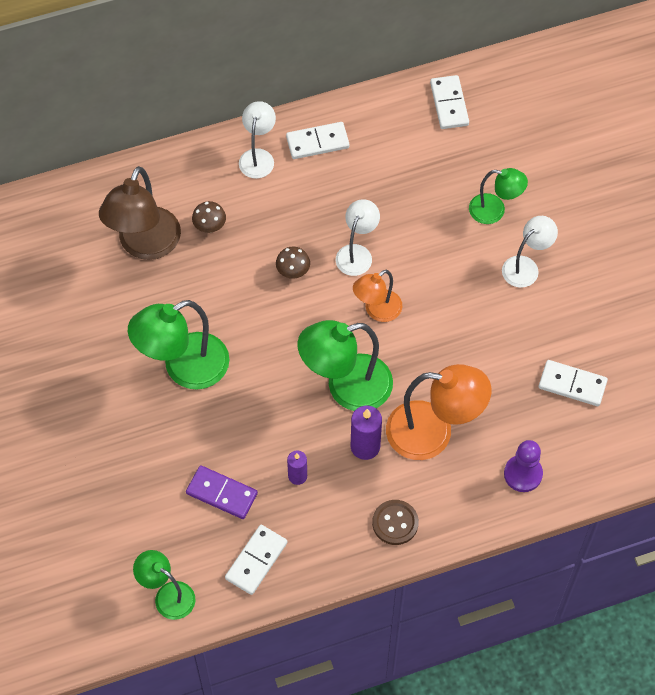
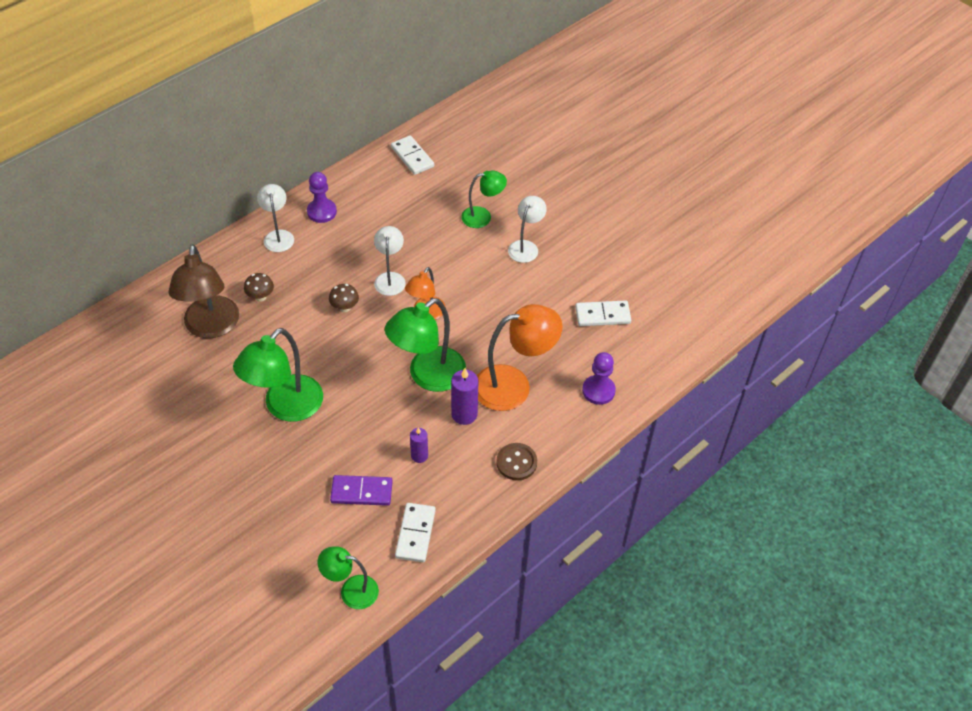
camera: 25 degrees left, 10 degrees down
(317, 142) = (322, 212): white domino -> purple pawn

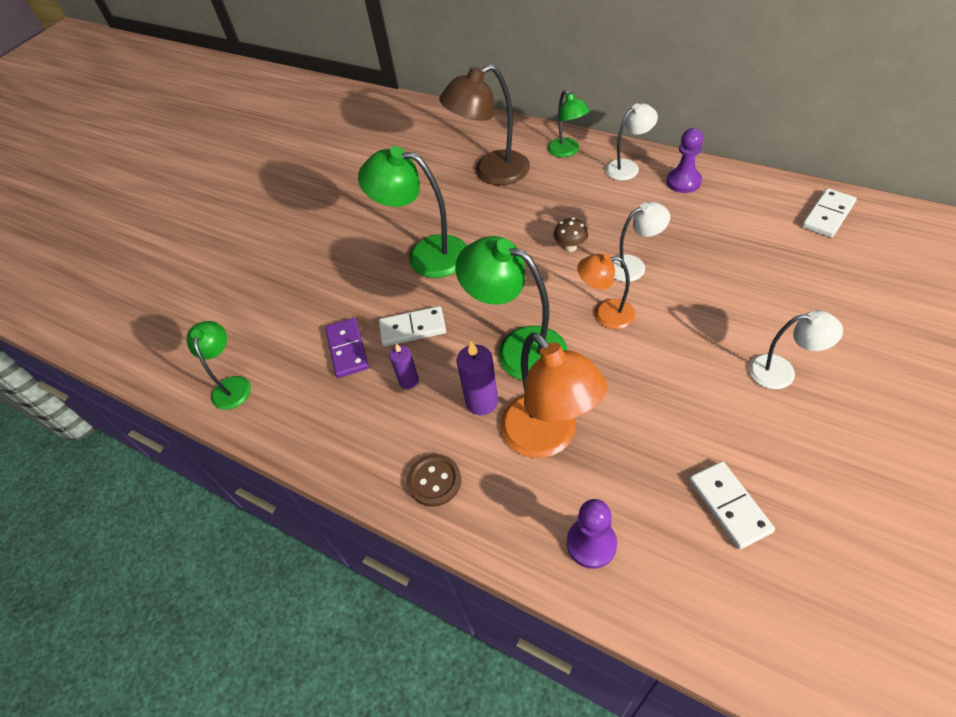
camera: 80 degrees right, 0 degrees up
(260, 297) = (545, 187): brown mushroom -> none
(415, 534) = (309, 414): white domino -> white domino (413, 328)
(483, 216) = (793, 310): green lamp -> green lamp (567, 151)

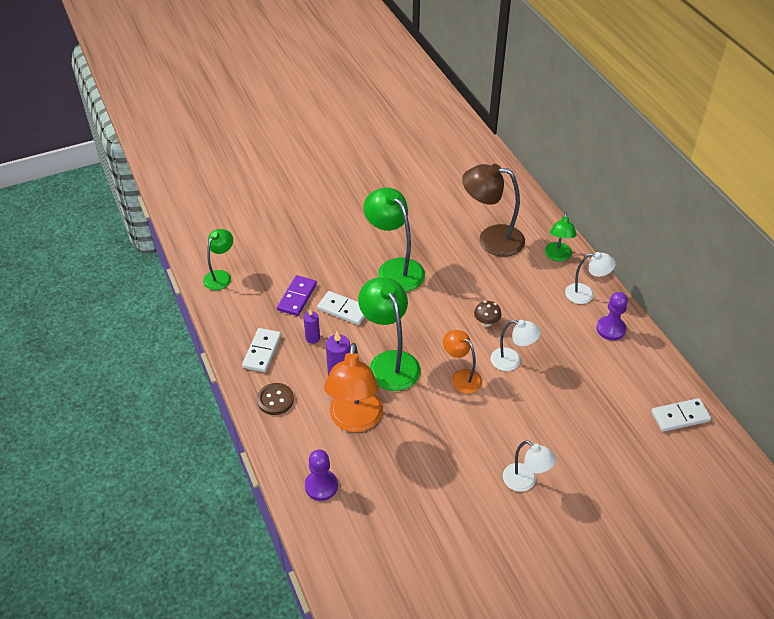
camera: 30 degrees right, 5 degrees down
(729, 506) = (410, 522): white domino -> white domino (262, 351)

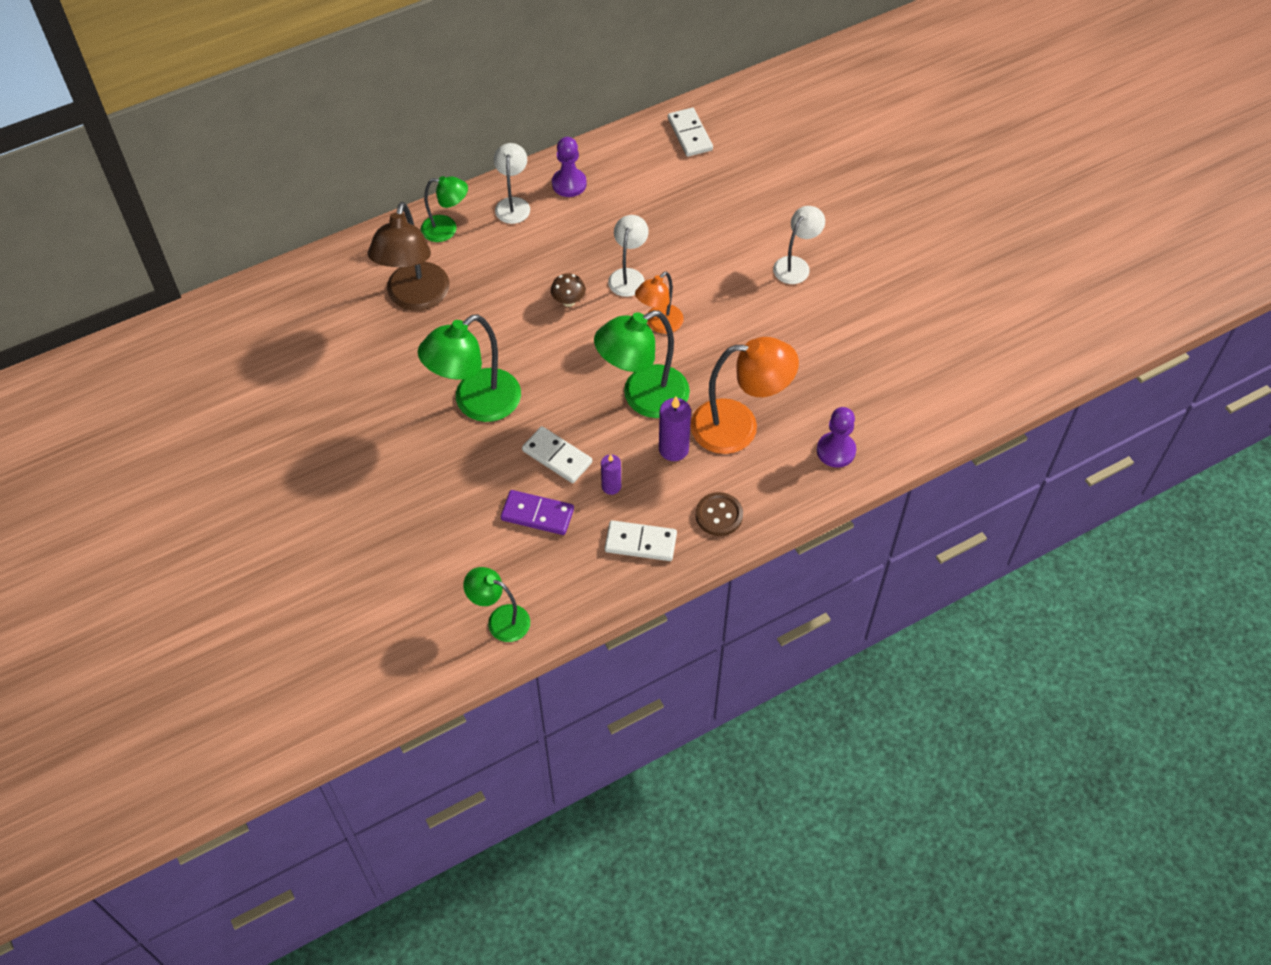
camera: 95 degrees left, 10 degrees up
(343, 309) = (557, 456): white domino -> white domino turned 75 degrees counterclockwise

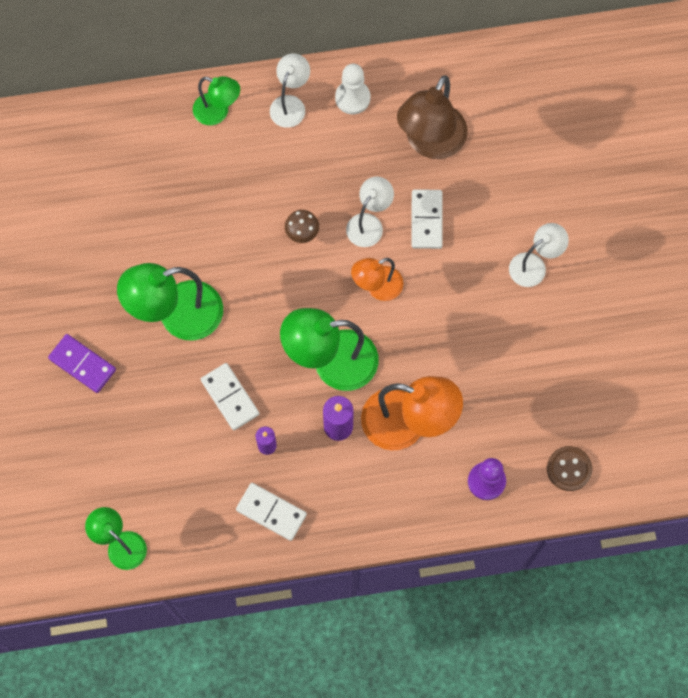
camera: 20 degrees right, 15 degrees up
(415, 298) = (162, 181): brown lamp -> brown lamp (430, 143)
(537, 514) = (191, 451): purple domino -> purple domino (82, 364)
(569, 184) = (352, 98): purple pawn -> white pawn
(690, 134) = (493, 77): white domino -> white domino (426, 220)
(719, 515) = (352, 509): brown button -> brown button (569, 469)

